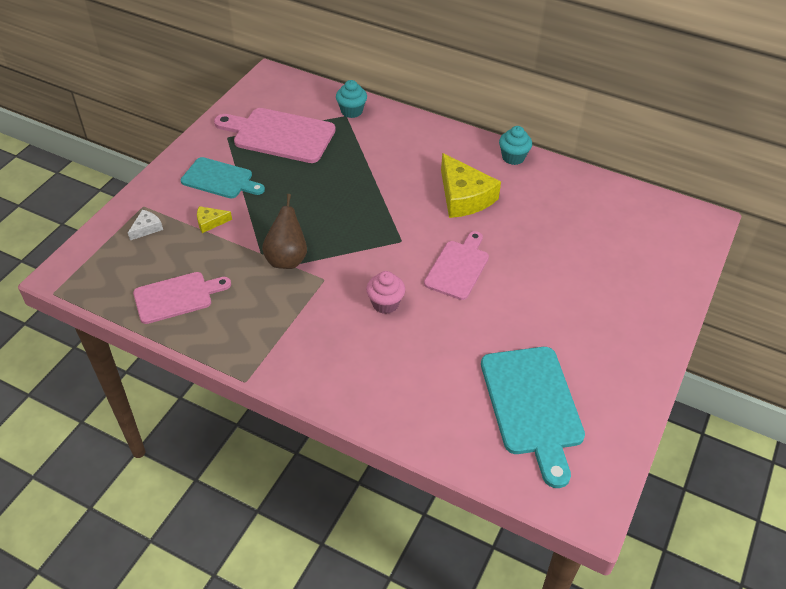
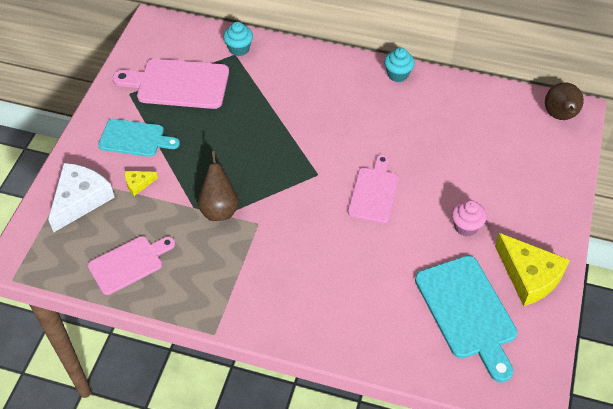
camera: 10 degrees left, 5 degrees up
(147, 228) = (80, 200): white cheese -> white cheese, size x2.17
(385, 304) = (318, 238): pink cupcake -> pink cupcake (466, 226)
(464, 196) = (363, 121): yellow cheese -> yellow cheese (529, 276)
(684, 222) = (560, 116): none -> brown pear

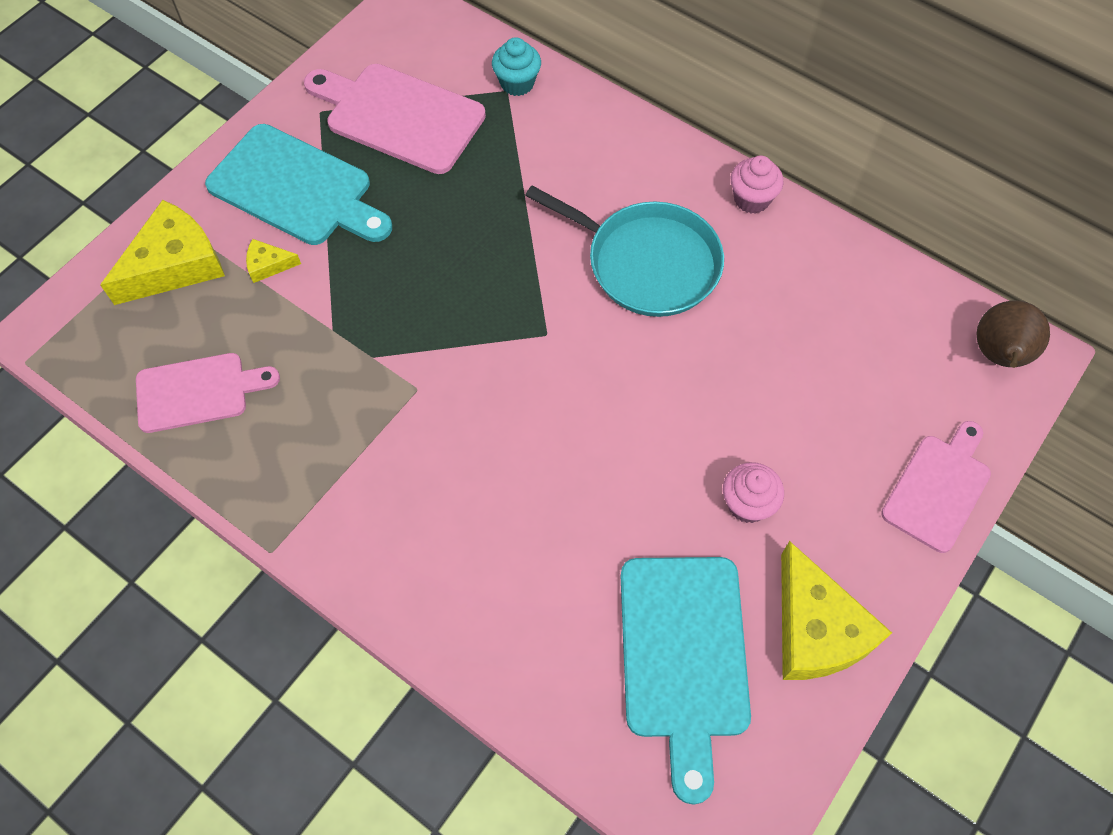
camera: 20 degrees right, 10 degrees up
(80, 200) = (174, 264): white cheese -> yellow cheese
(135, 138) = (296, 188): turquoise cutting board -> turquoise cutting board, size x1.52
(219, 209) = (369, 345): brown pear -> none
(356, 122) = (647, 263): none -> turquoise pan
(374, 192) = (622, 394): pink cutting board -> pink cutting board (938, 488)
(397, 74) = (751, 199): turquoise cupcake -> pink cupcake

